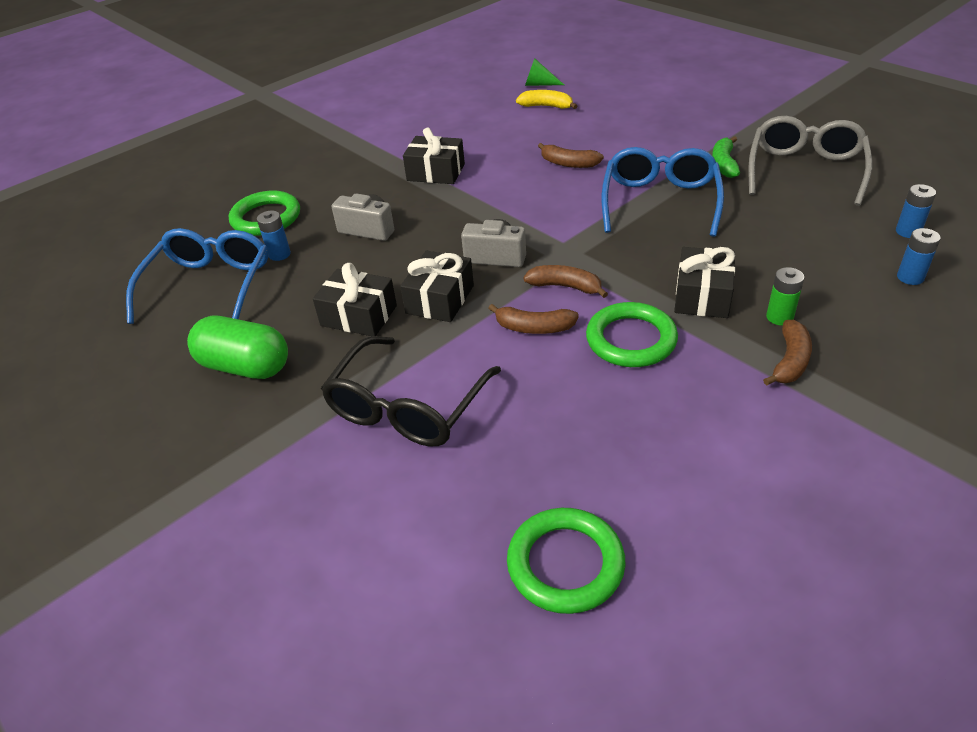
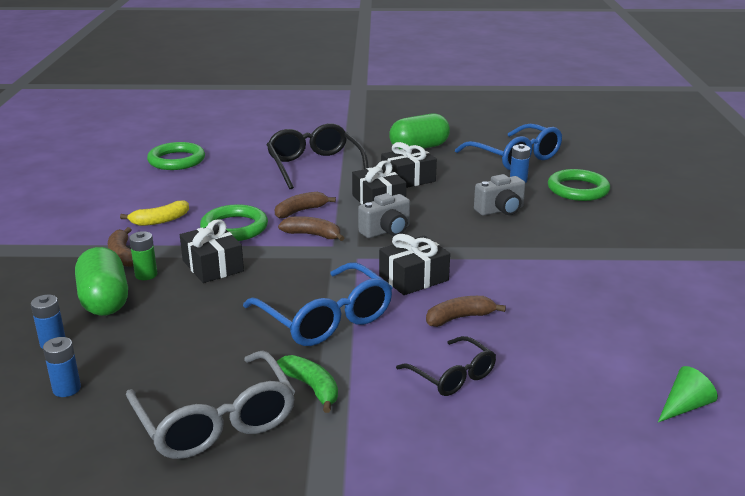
camera: 130 degrees right, 15 degrees down
(436, 172) = (548, 261): black gift -> black gift (413, 278)
(546, 106) = (607, 375): yellow banana -> yellow banana (160, 220)
(565, 287) = (313, 235): brown banana -> brown banana turned 135 degrees counterclockwise
(629, 137) = (452, 376): none -> black glasses
(841, 304) = (104, 300): none -> green capsule

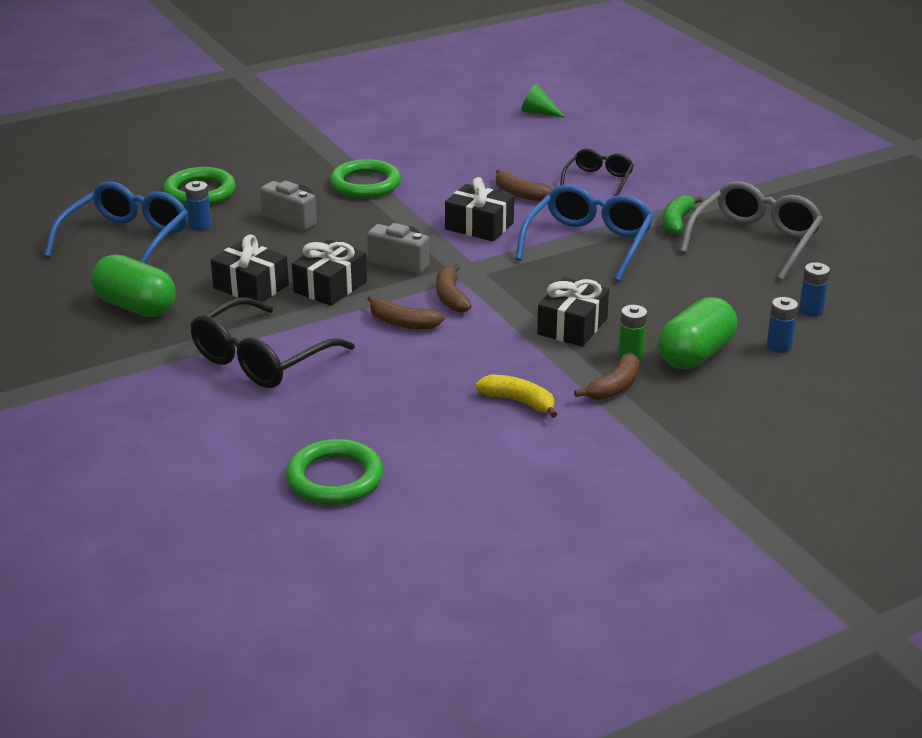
camera: 120 degrees left, 5 degrees up
(234, 228) = (484, 347): green ring -> green ring (365, 184)

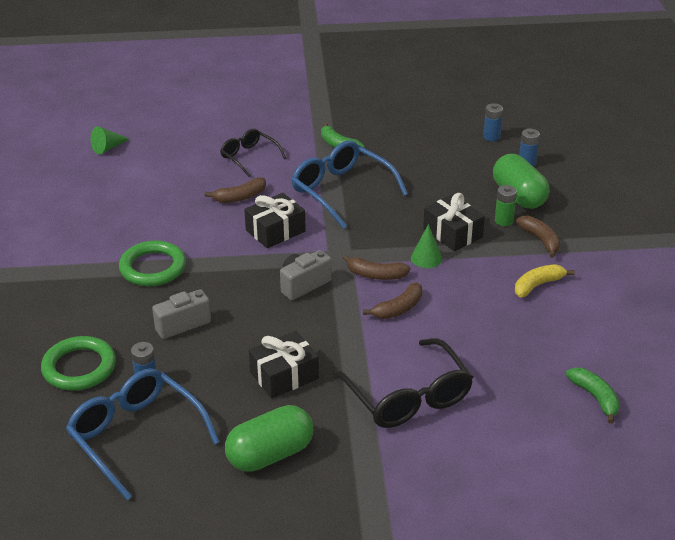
camera: 65 degrees left, 5 degrees up
(330, 287) = (316, 331): black gift -> none
(335, 478) = (595, 398): green ring -> green banana
(508, 320) = (426, 258): none -> green cone
(755, 241) = (390, 126): grey glasses -> none

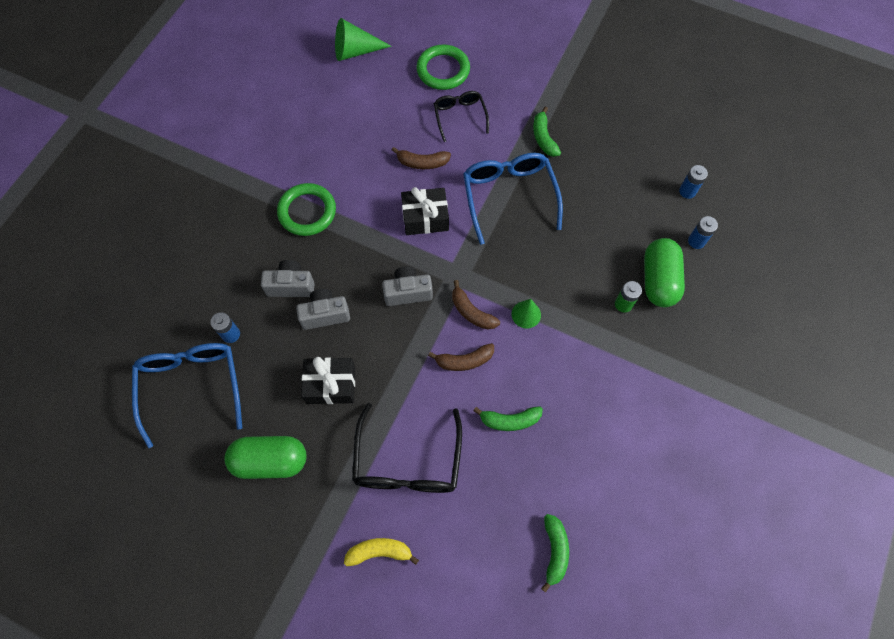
camera: 30 degrees right, 30 degrees up
(79, 367) = (194, 293): green ring -> green ring (443, 70)
(108, 148) = (355, 51): green cone -> green cone, size x1.56
(234, 330) = (325, 314): none -> grey camera
(452, 233) = (568, 296): black gift -> none
(476, 330) = (509, 420): none -> green banana
(538, 285) = (598, 397): yellow banana -> yellow banana (380, 552)
(540, 240) = (639, 345): brown banana -> none

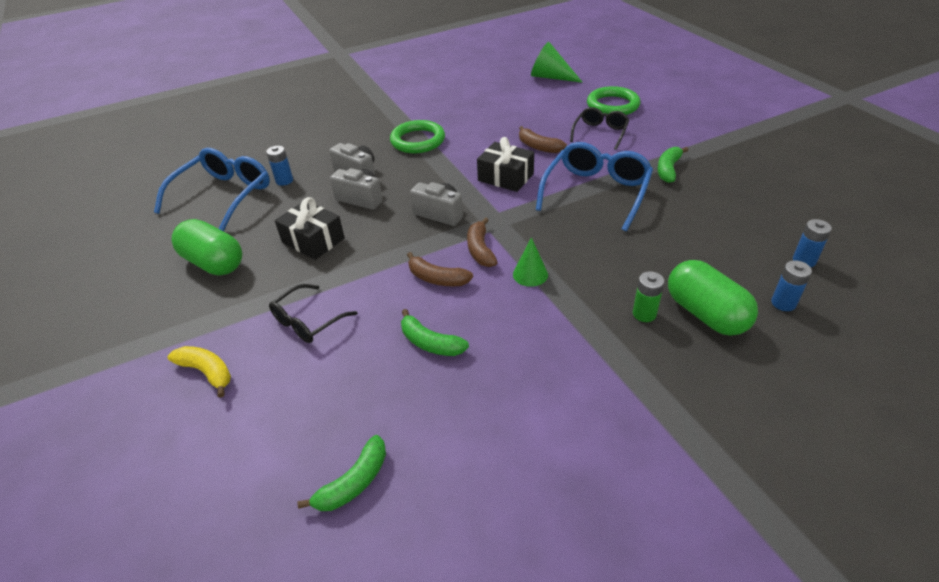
camera: 40 degrees right, 25 degrees down
(407, 461) = (308, 321): black glasses -> black glasses, size x0.59
(658, 280) = (705, 314): green capsule -> green capsule turned 75 degrees counterclockwise

